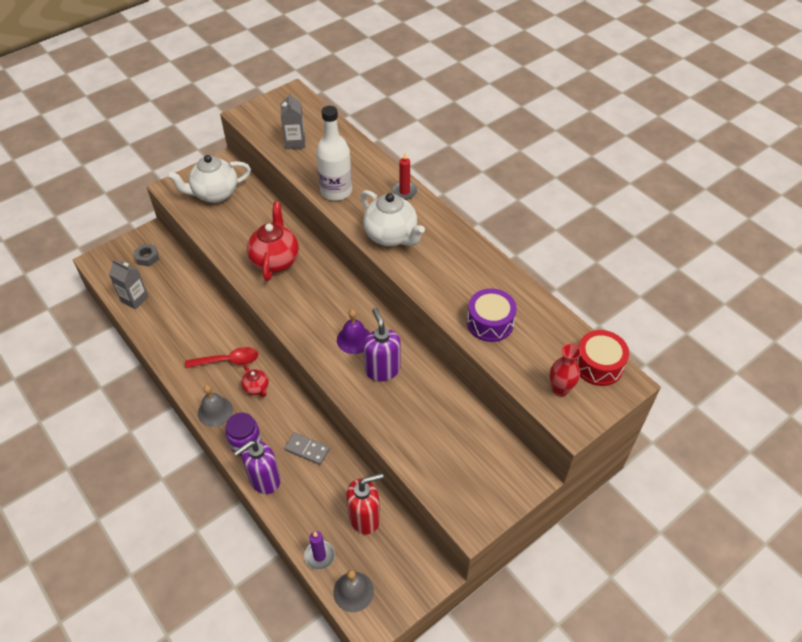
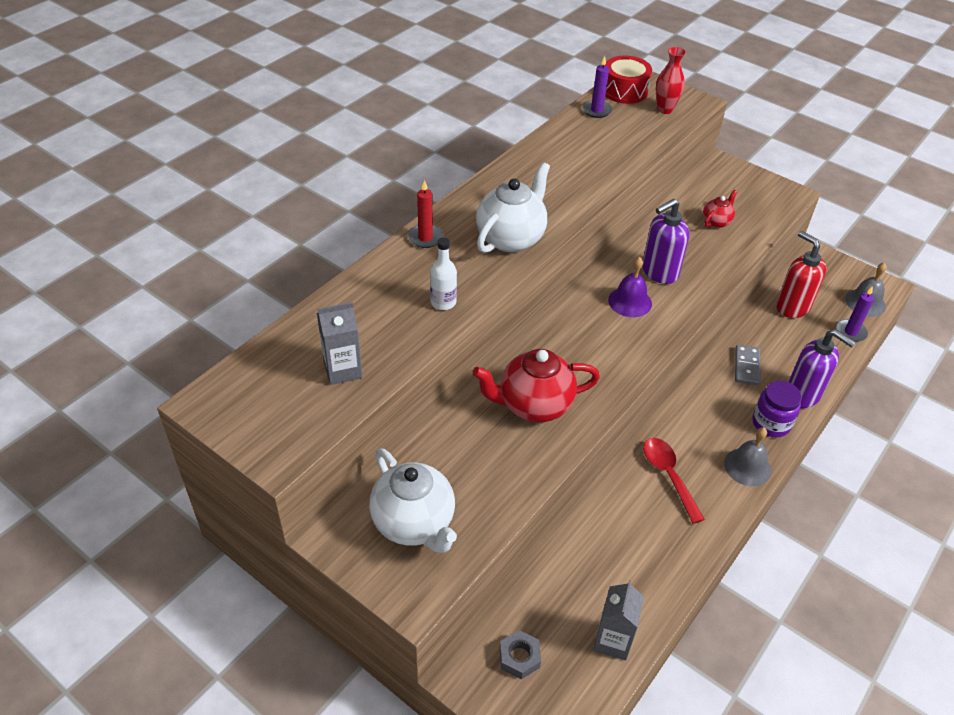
camera: 105 degrees left, 5 degrees down
(256, 388) = (693, 433): red teapot -> red teapot (716, 222)
(336, 191) = (443, 302): white bottle -> white bottle, size x0.54
(490, 323) = (608, 154): purple drum -> none
(562, 332) = (596, 110): none -> purple candle

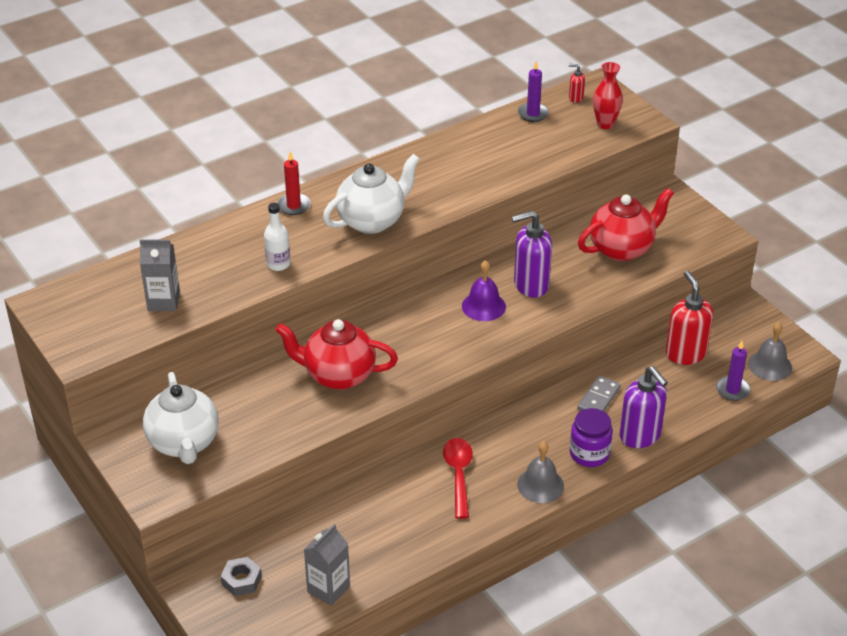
camera: 20 degrees right, 5 degrees down
(624, 91) = (575, 98): red drum -> red soap dispenser
(716, 222) = (622, 249): red teapot -> red teapot, size x1.97

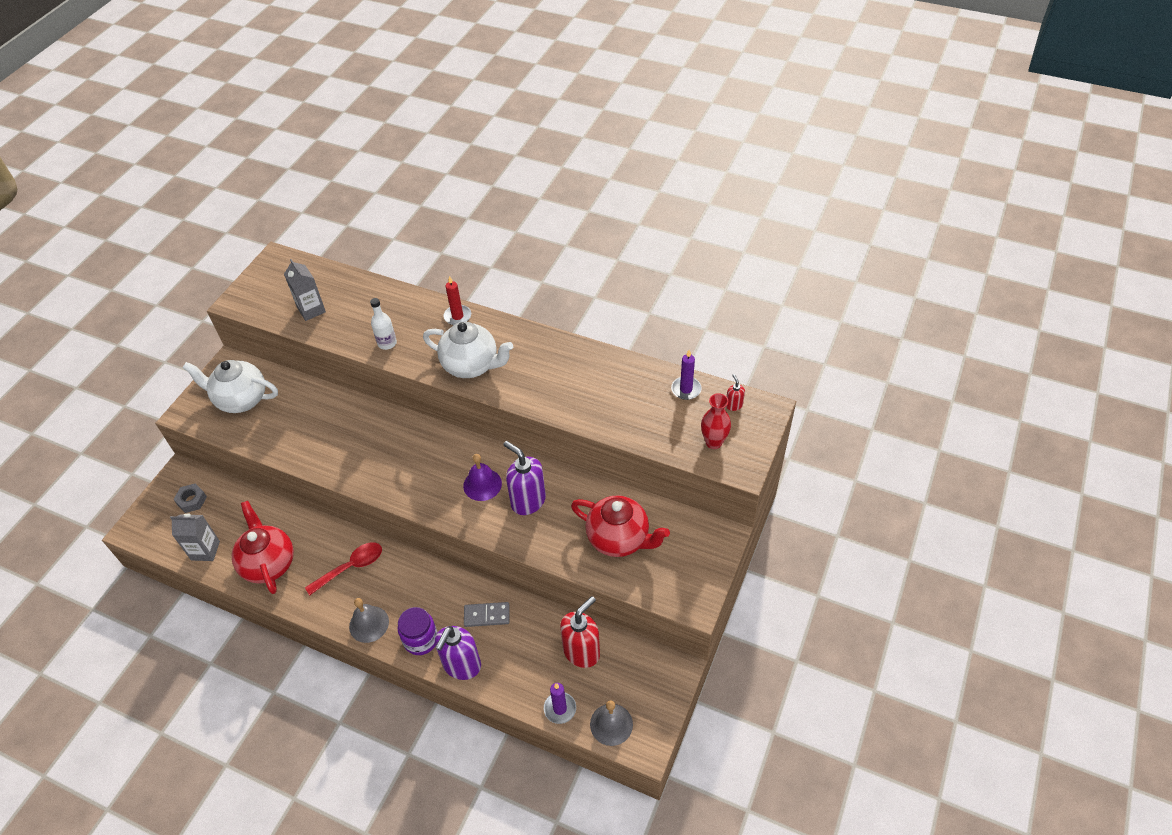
camera: 60 degrees right, 10 degrees up
(184, 443) = (241, 400): white teapot -> white teapot turned 60 degrees clockwise
(338, 375) = (352, 441): red teapot -> red teapot (269, 564)

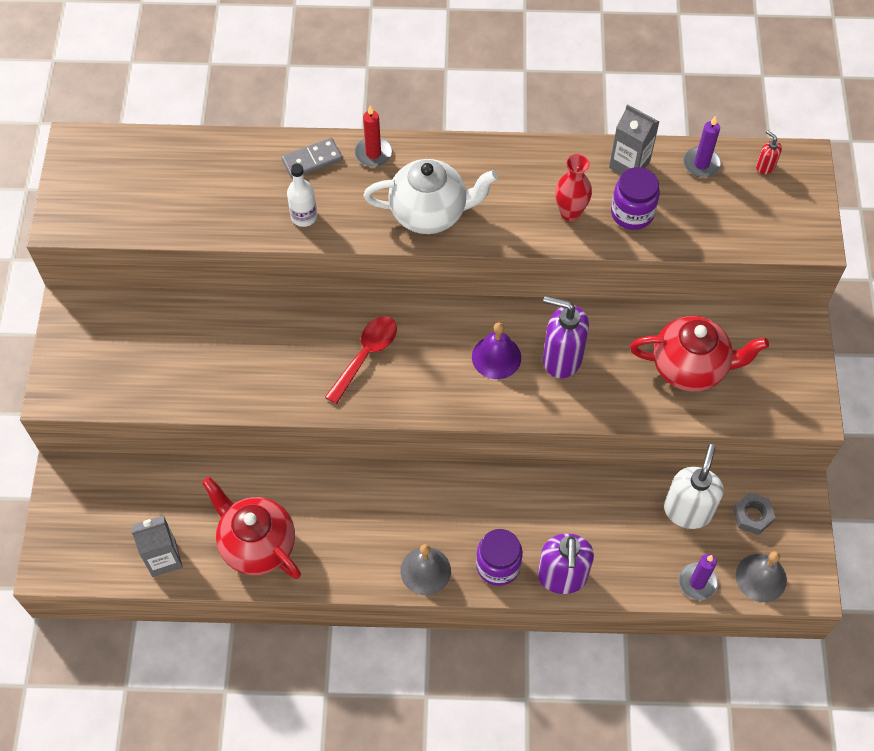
camera: 25 degrees left, 10 degrees up
(192, 500) = (104, 503): grey nut -> grey nut (752, 516)
(241, 400) = (120, 351): white teapot -> none
(311, 310) = (174, 202): grey carton -> grey carton (629, 165)
(351, 567) = (363, 512): red spoon -> red spoon (366, 355)
(487, 615) = (558, 510): grey domino -> grey domino (312, 160)
(582, 651) = (687, 510): red soap dispenser -> white soap dispenser
(614, 408) = (632, 213): none -> purple jar
(713, 442) = (766, 219): red vase -> red vase (570, 213)

